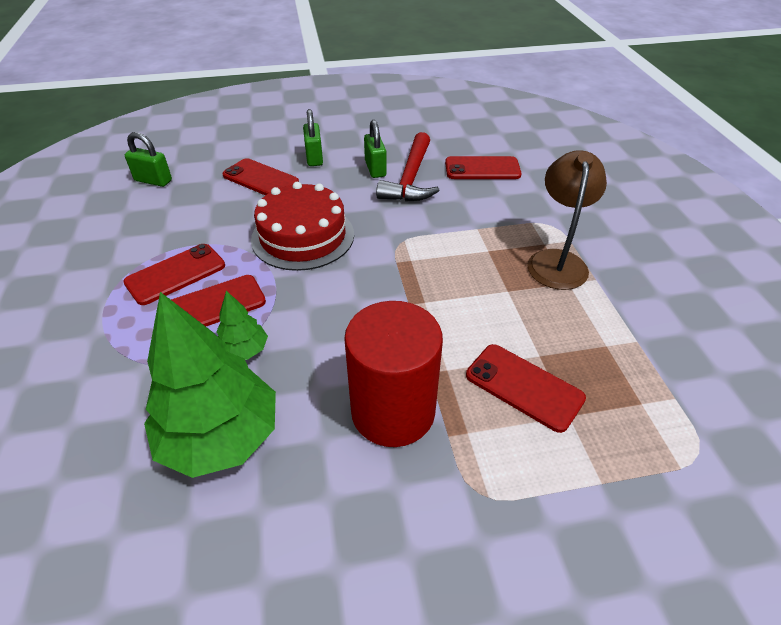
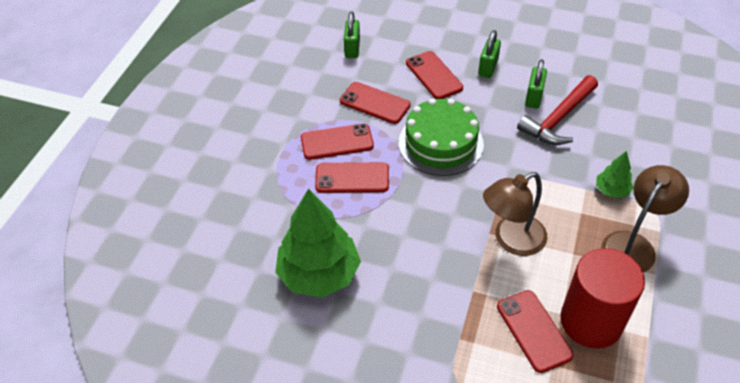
camera: 30 degrees right, 5 degrees up
(153, 180) = (352, 49): green padlock -> green padlock turned 45 degrees clockwise
(244, 350) = (357, 221): green tree -> green tree (611, 190)
(303, 236) = (440, 143): red cake -> green cake
(393, 411) = (432, 306): red cylinder -> red cylinder (591, 321)
(437, 302) = (511, 240): none -> brown lamp
(482, 169) = (630, 130): red phone -> red phone (375, 103)

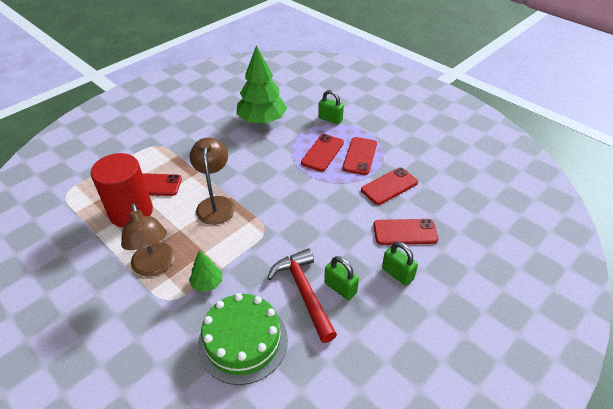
camera: 115 degrees right, 5 degrees down
(352, 49) = (463, 195): green padlock -> green padlock (330, 119)
(440, 143) = (325, 205): green cake -> green cake (243, 341)

